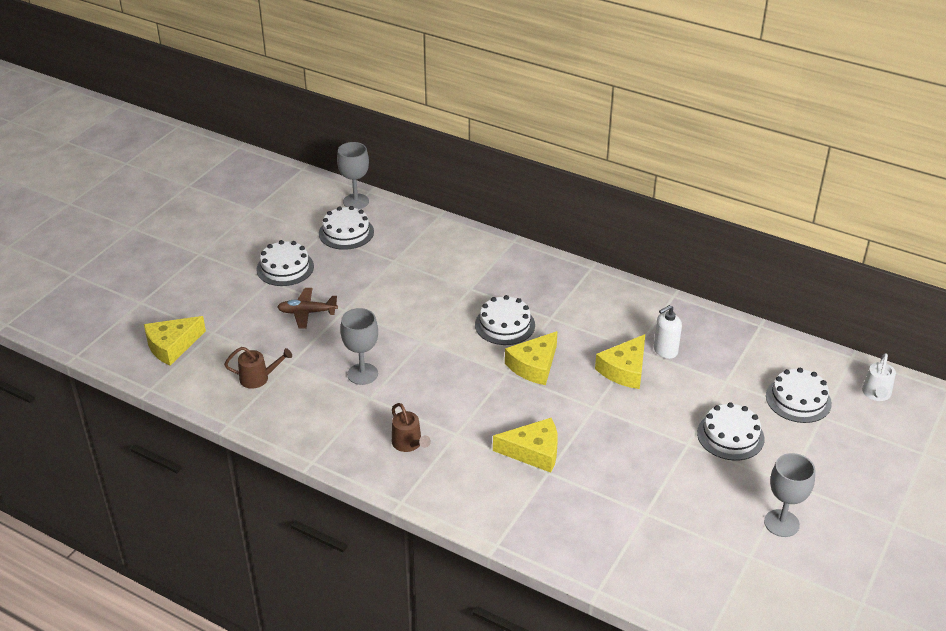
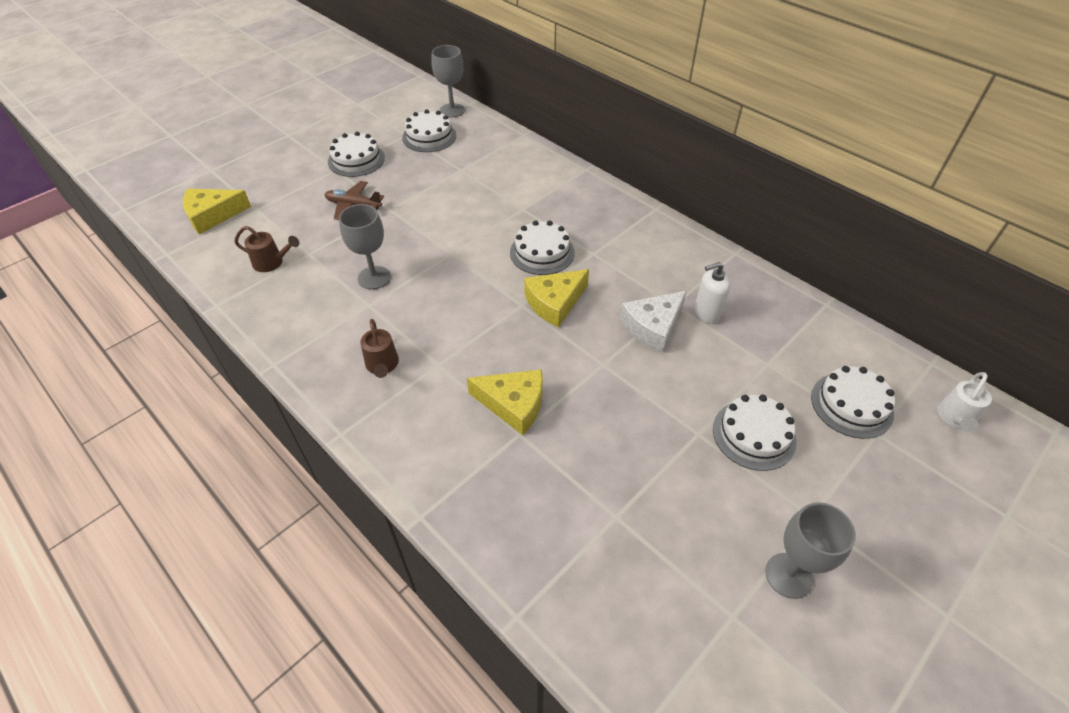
camera: 15 degrees right, 10 degrees up
(625, 370) = (653, 327): yellow cheese -> white cheese

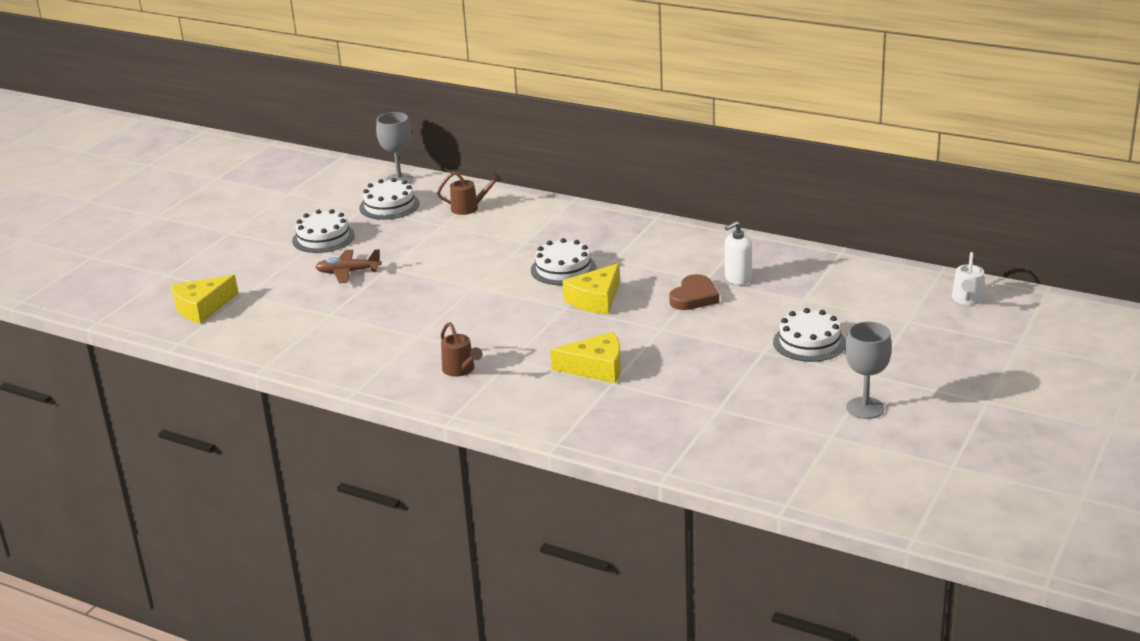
camera: 15 degrees left, 20 degrees down
(272, 263) = (297, 327): brown watering can -> brown watering can (469, 208)
(374, 277) = (409, 317): grey goblet -> none
(653, 327) = (694, 297): white cheese -> brown heart
(851, 405) = (882, 309): white cake -> none

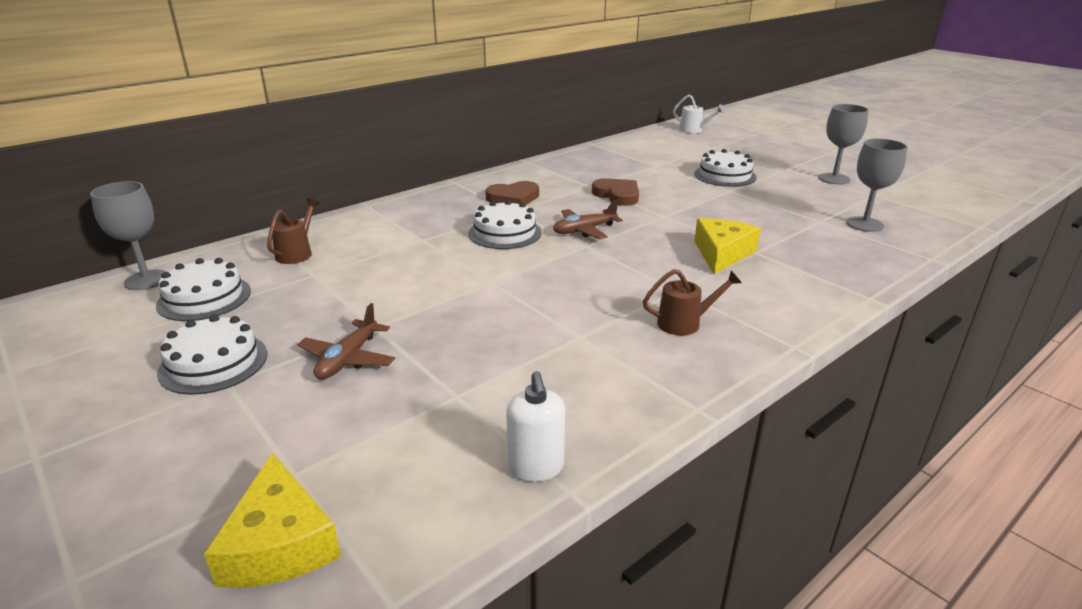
camera: 70 degrees left, 0 degrees up
(595, 299) = (584, 230): yellow cheese -> brown plane
(642, 252) = (513, 198): none -> brown heart
(730, 434) = (864, 224): none -> grey goblet
(737, 279) = (601, 177): white soap dispenser -> white soap dispenser (536, 467)

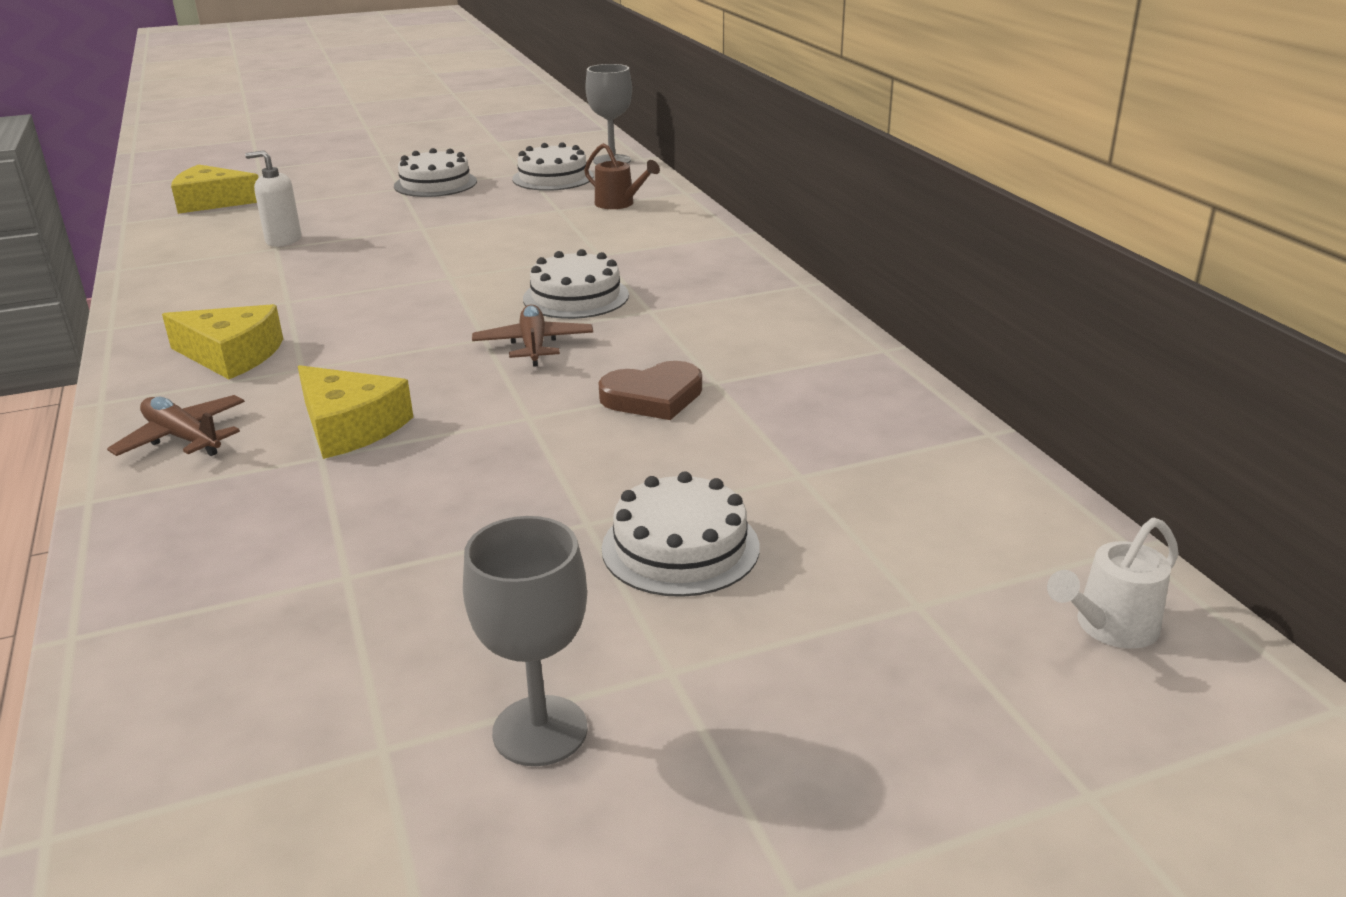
camera: 110 degrees right, 0 degrees up
(348, 359) = (382, 218): brown plane -> brown plane (183, 438)
(513, 198) = (702, 316): brown heart -> none
(536, 467) = (156, 262): white soap dispenser -> white soap dispenser (283, 240)
(685, 323) = (232, 355): brown watering can -> yellow cheese
(864, 224) = (271, 630): grey goblet -> none

